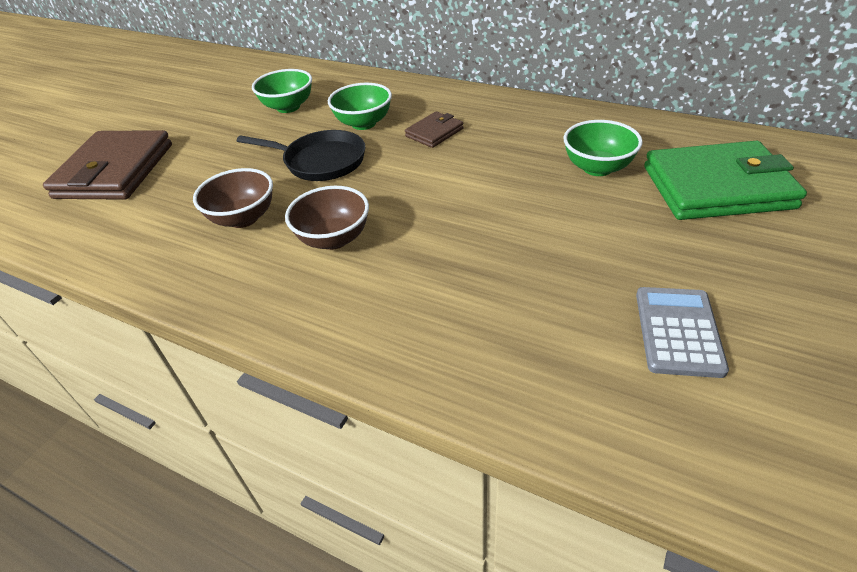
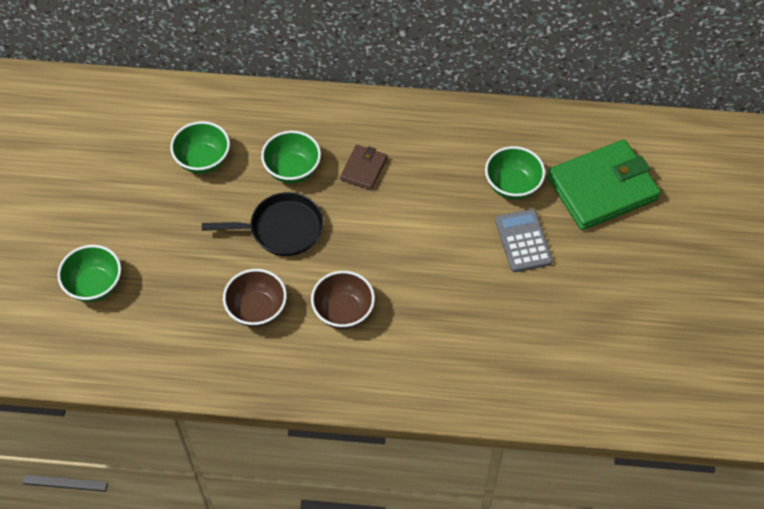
camera: 25 degrees left, 15 degrees up
(115, 171) = (94, 285): brown wallet -> green bowl
(678, 331) = (599, 328): grey calculator -> grey calculator (523, 241)

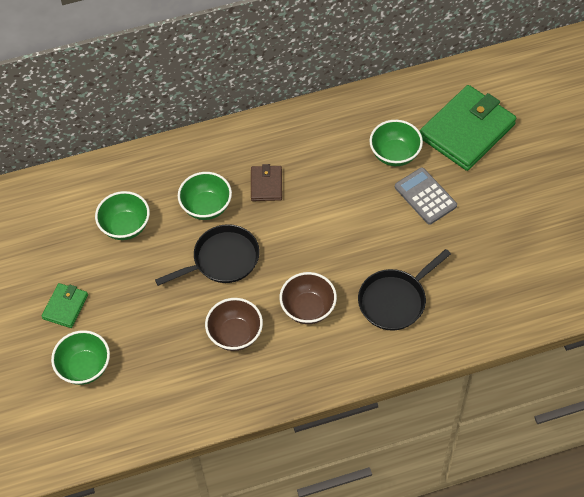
camera: 20 degrees left, 0 degrees up
(106, 218) = (65, 307): none -> green wallet
(437, 337) = (395, 300): none -> black pan

